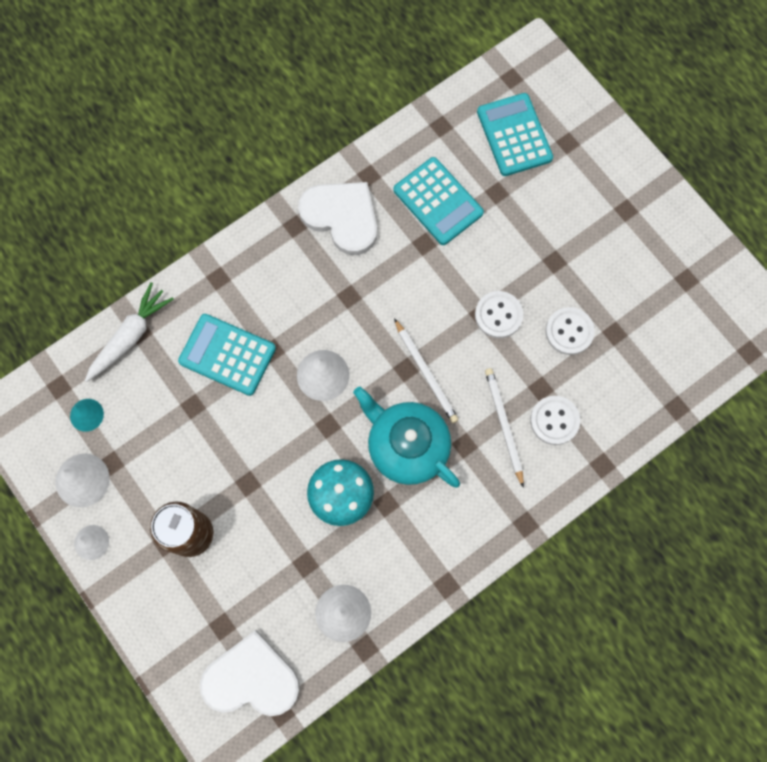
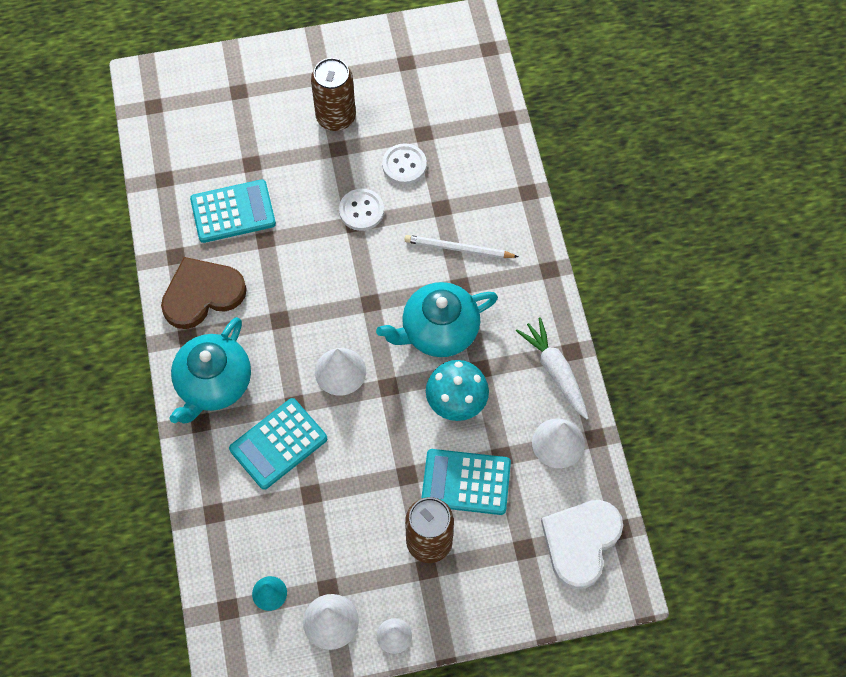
camera: 65 degrees left, 10 degrees down
(130, 336) = (213, 523): white carrot -> white carrot (555, 371)
(259, 270) = (213, 384): none -> turquoise teapot
(342, 217) = (202, 294): white heart -> brown heart
(426, 372) = (382, 288): white pencil -> none
(514, 135) = (207, 127): turquoise calculator -> turquoise calculator (466, 482)
(554, 420) = (474, 210): white button -> none
(587, 243) = (336, 117): none -> brown can

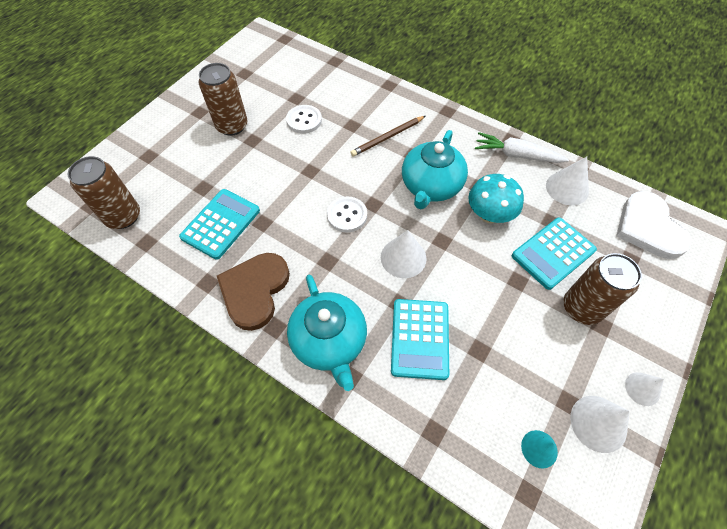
camera: 45 degrees left, 5 degrees down
(168, 139) = (123, 216): none -> brown can
(361, 211) = (306, 161): white button -> white button (347, 215)
(458, 249) = (387, 137): white pencil -> brown pencil

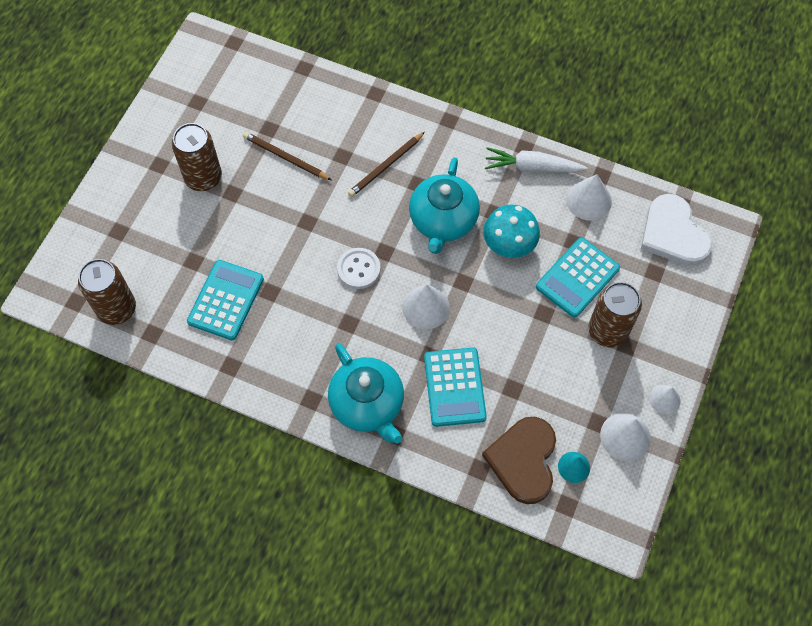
camera: 10 degrees left, 5 degrees up
(255, 290) = (281, 366): brown heart -> brown heart (523, 460)
(304, 120) = (285, 158): white button -> brown pencil

